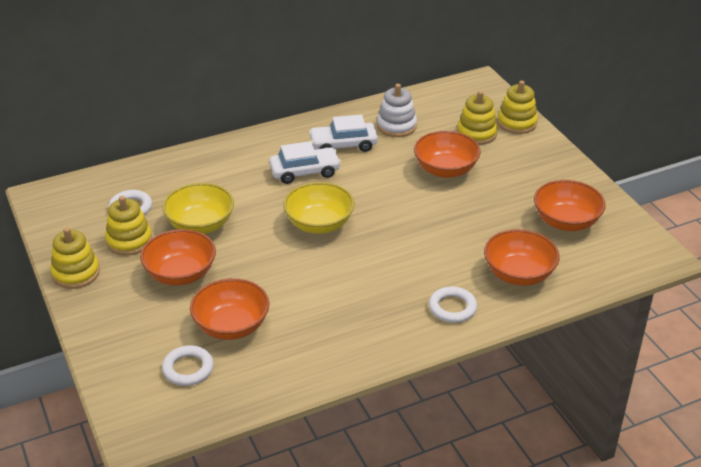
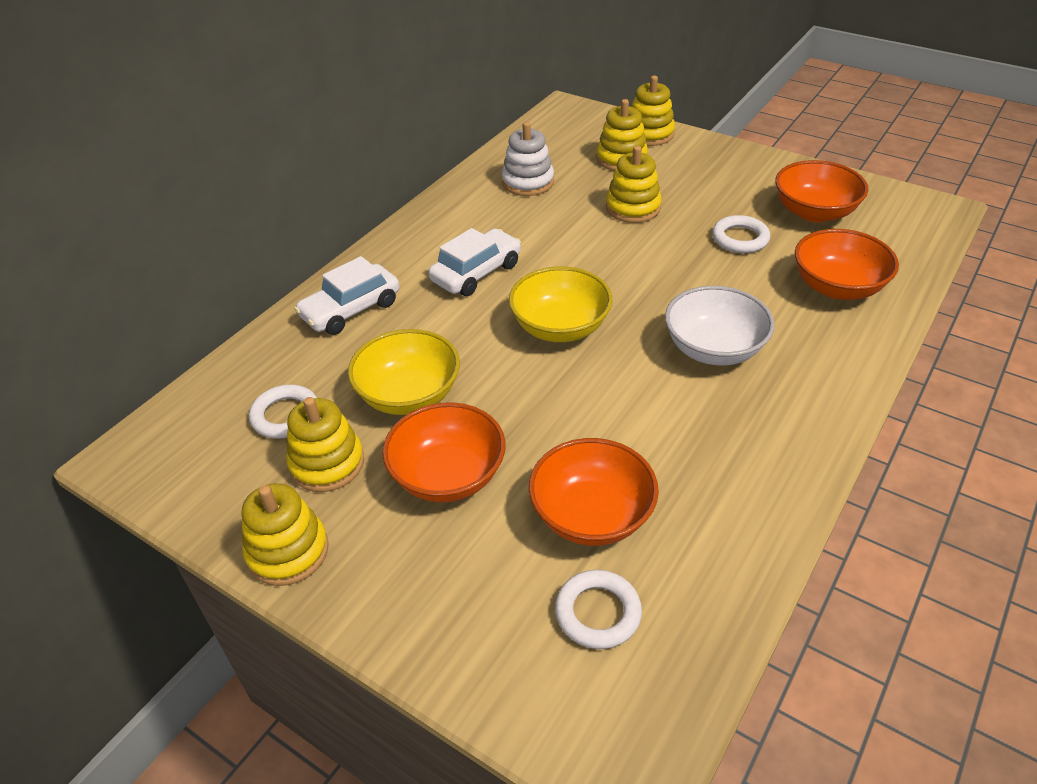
camera: 30 degrees left, 5 degrees up
(343, 145) = (489, 225): white car -> white car (351, 310)
(395, 275) = (714, 349): none -> white bowl
(445, 170) = (633, 208): orange bowl -> yellow stacking toy
(452, 308) = (818, 357): white ring -> white ring (740, 238)

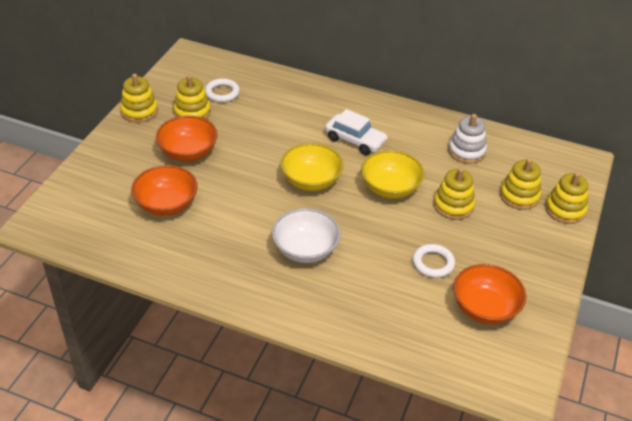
camera: 75 degrees right, 0 degrees up
(351, 310) = (308, 98): white car -> none
(409, 395) = (243, 130): yellow bowl -> yellow bowl (390, 188)
(598, 613) = (108, 210): white ring -> none
(837, 287) = (388, 316): orange bowl -> none

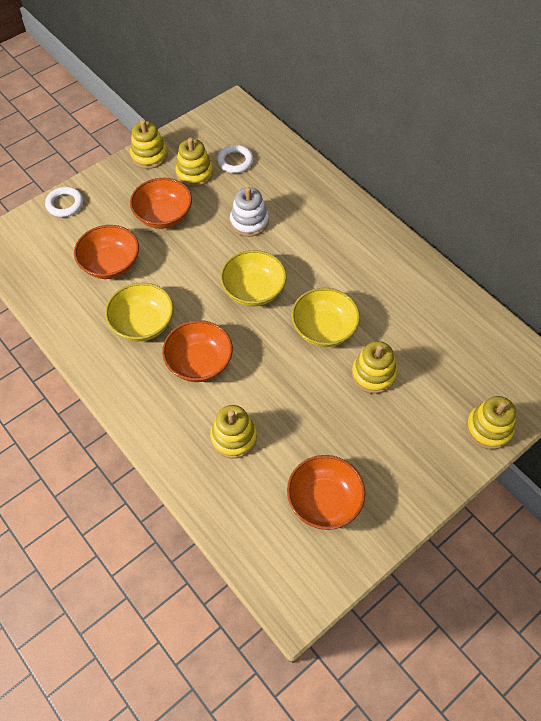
camera: 30 degrees right, 15 degrees up
(232, 239) = (143, 324): none -> yellow bowl
(305, 250) = (199, 362): white bowl -> orange bowl
(355, 140) = (326, 262): white car -> none
(433, 263) = (308, 429): white ring -> white ring (65, 204)
(466, 151) = (431, 317): white stacking toy -> white stacking toy (249, 222)
(519, 196) = (450, 392): yellow stacking toy -> yellow stacking toy (233, 437)

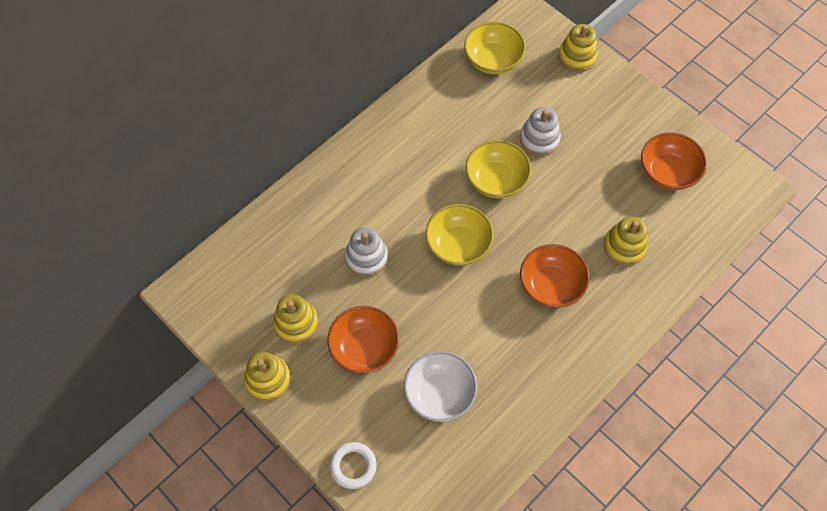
camera: 95 degrees left, 5 degrees up
(111, 264) = (439, 393): orange bowl -> white bowl
(143, 324) = (513, 346): yellow bowl -> yellow bowl (493, 60)
(235, 161) = (275, 281): white ring -> none
(373, 374) = (539, 139): yellow stacking toy -> white stacking toy

